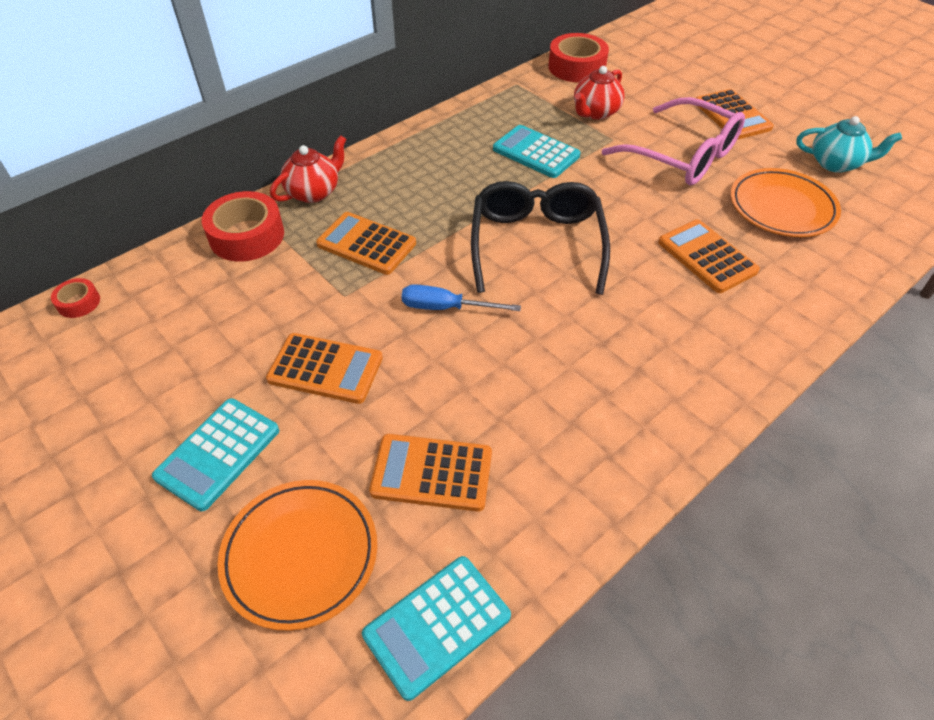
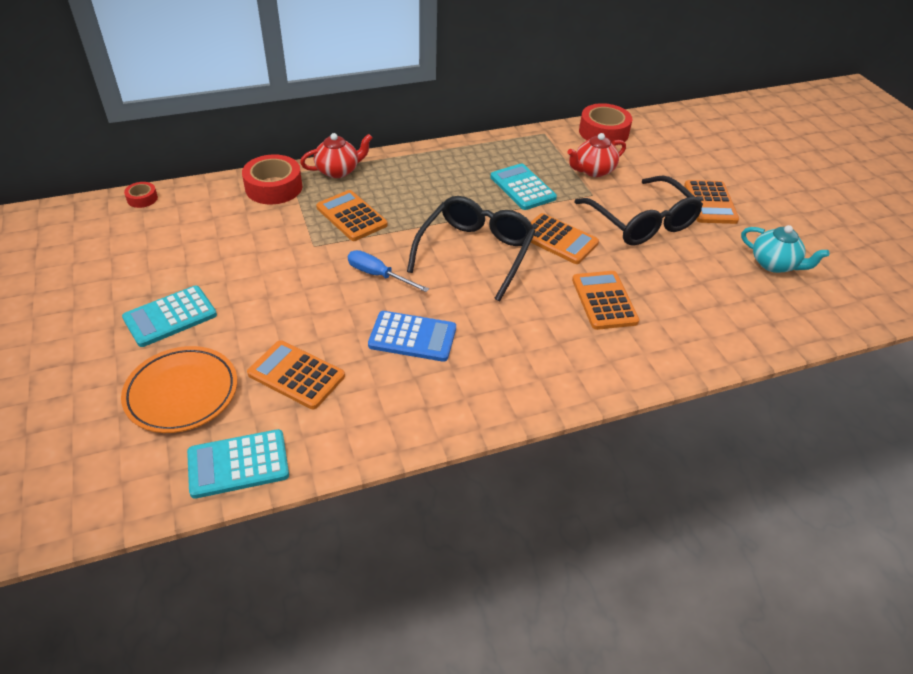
camera: 20 degrees right, 5 degrees down
(325, 369) = (270, 288): orange calculator -> orange calculator (558, 239)
(535, 372) = (412, 337): none -> blue calculator
(682, 156) = (642, 222): pink glasses -> black glasses
(781, 208) = (697, 284): orange plate -> none

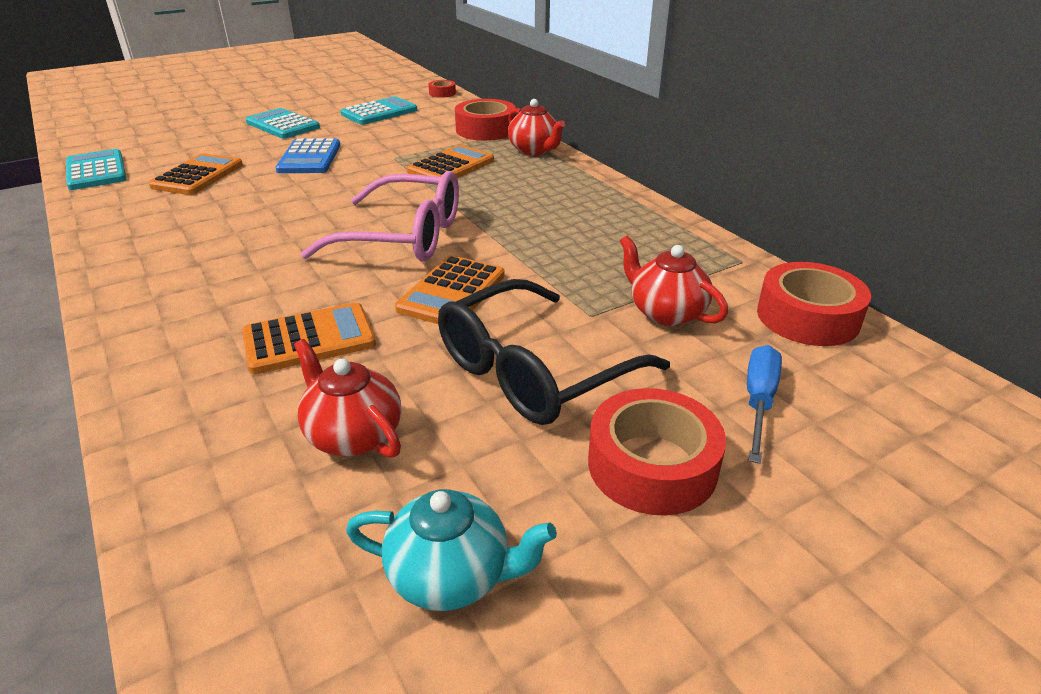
camera: 80 degrees right, 10 degrees down
(182, 393) = (188, 142): orange plate -> none
(378, 275) = (349, 190): blue screwdriver -> blue screwdriver (758, 401)
(412, 337) = (244, 218): blue calculator -> blue calculator (309, 158)
(475, 252) = (404, 236): black glasses -> pink glasses
(522, 188) = (571, 255): turquoise calculator -> turquoise calculator (379, 112)
(692, 286) = (353, 435): none -> red teapot
(710, 203) = (652, 465): orange calculator -> red tape
(774, 264) = (451, 575): turquoise teapot -> turquoise teapot turned 105 degrees counterclockwise

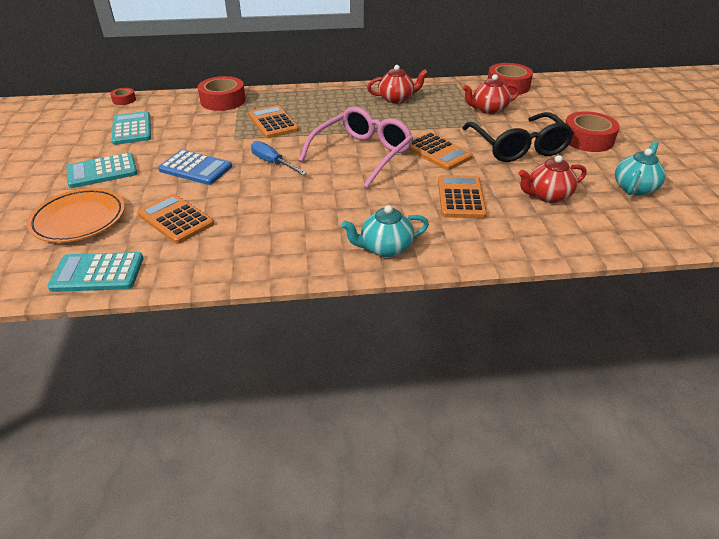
camera: 65 degrees left, 5 degrees up
(150, 304) = (385, 248): none -> turquoise teapot
(189, 141) = (79, 219): none -> orange plate
(534, 150) = (277, 94): red teapot -> red teapot (396, 99)
(758, 401) = (558, 111): blue screwdriver -> blue screwdriver (272, 163)

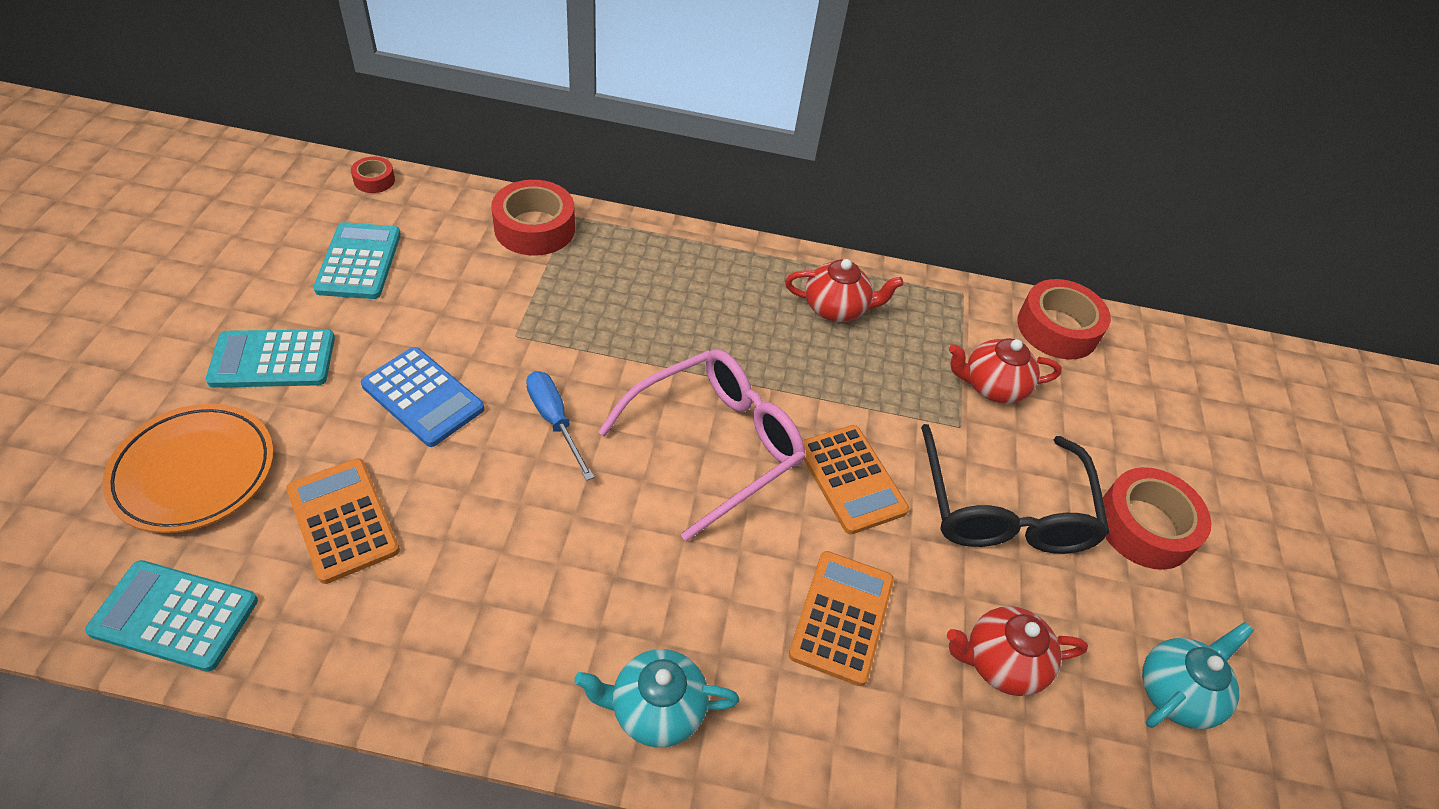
camera: 10 degrees right, 10 degrees up
(273, 123) = (596, 313): orange calculator -> none

